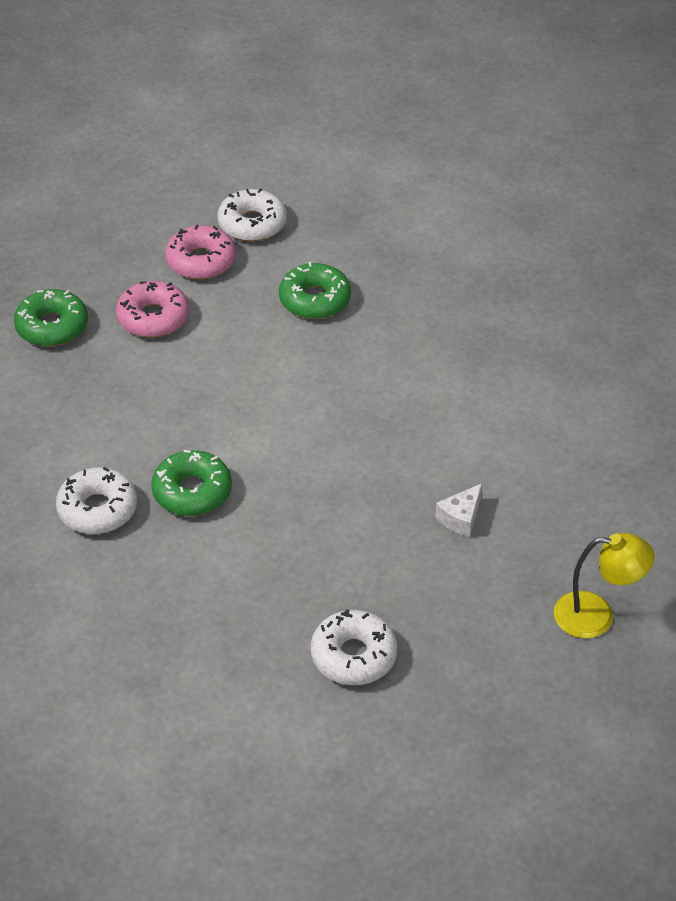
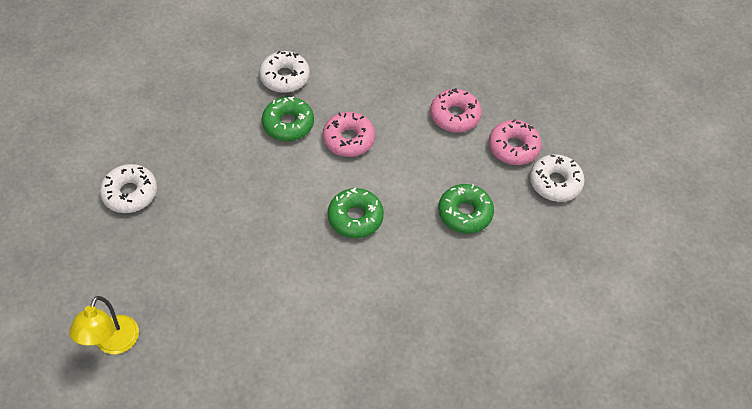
camera: 95 degrees right, 10 degrees up
(52, 326) = (452, 63): green donut -> green donut (355, 217)
(211, 422) = (348, 139): none -> pink donut
(461, 518) = (226, 273): white cheese -> none

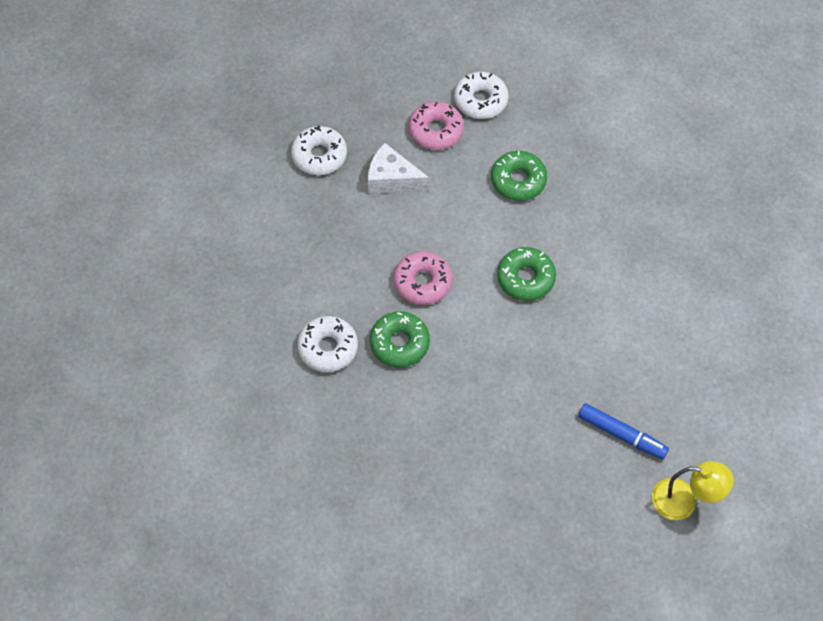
camera: 85 degrees left, 5 degrees up
(130, 193) = (497, 506): white donut -> white donut (319, 156)
(188, 293) = (621, 434): none -> blue marker
(455, 116) = (392, 179): pink donut -> white cheese

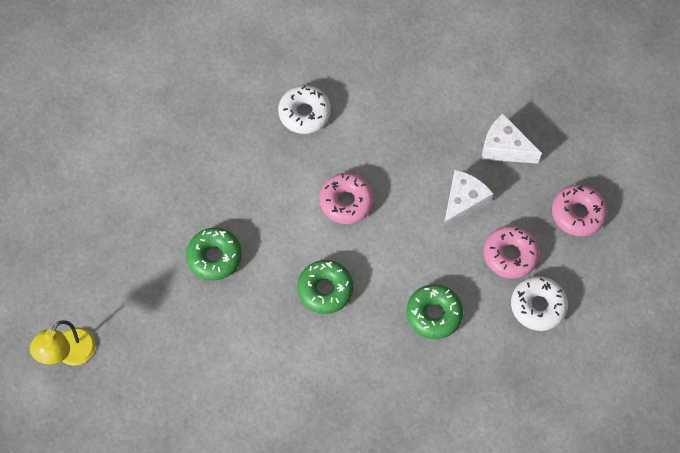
camera: 105 degrees right, 5 degrees up
(319, 156) = (504, 148): white donut -> white cheese
(375, 85) = (577, 213): none -> pink donut
(399, 343) = (292, 169): green donut -> green donut (214, 257)
(621, 434) = (148, 323): blue marker -> none

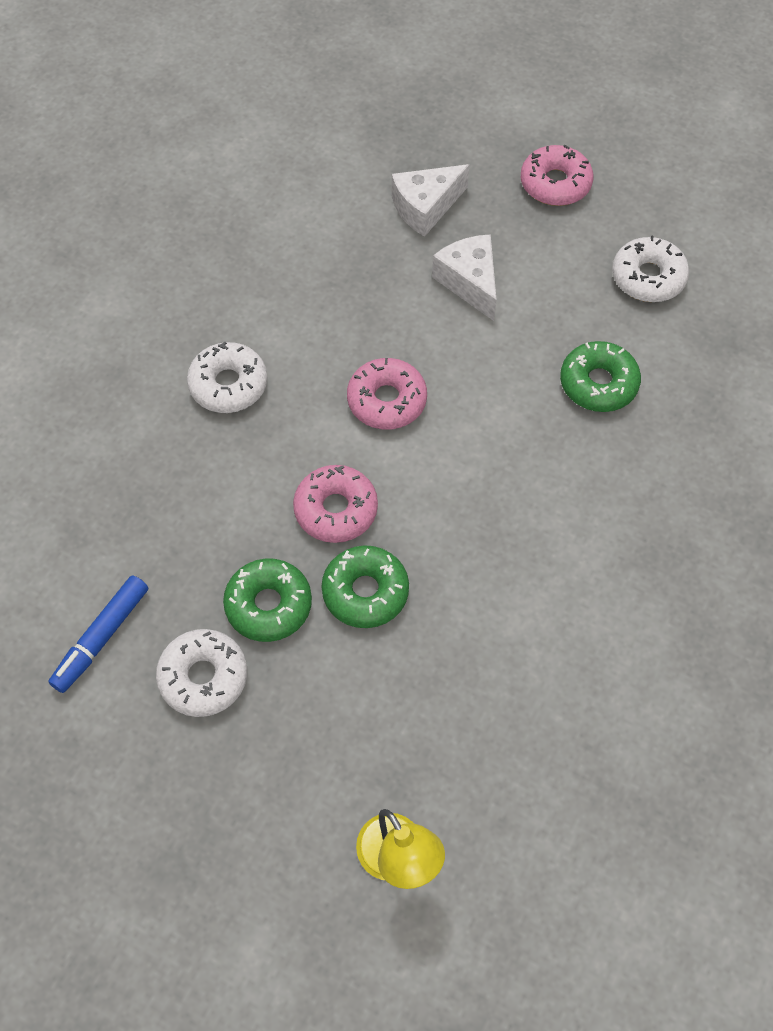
camera: 60 degrees left, 5 degrees down
(115, 143) = (101, 637): none -> blue marker
(120, 204) = (203, 677): none -> white donut
(325, 289) = (494, 483): green donut -> green donut (268, 605)
(510, 255) = (567, 271): pink donut -> pink donut (336, 510)

